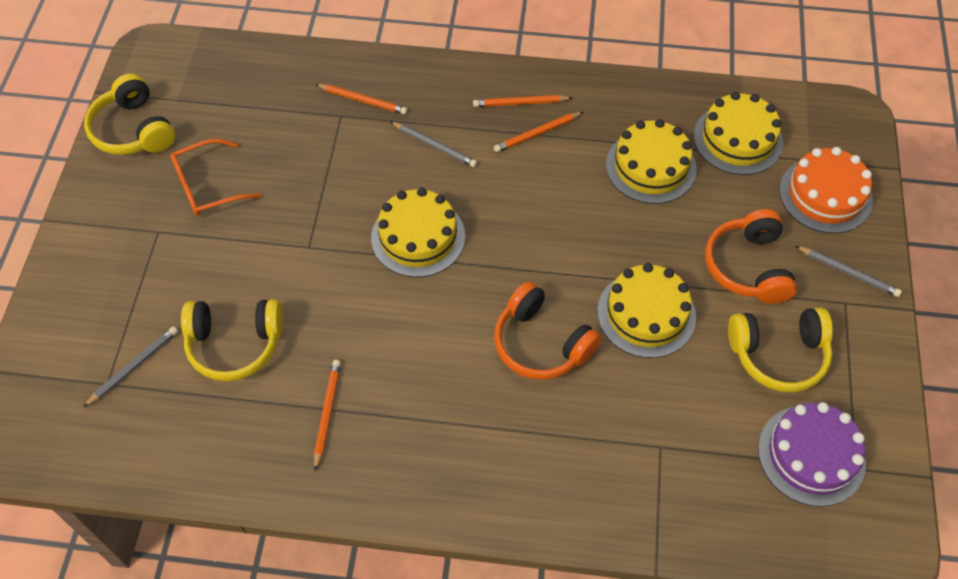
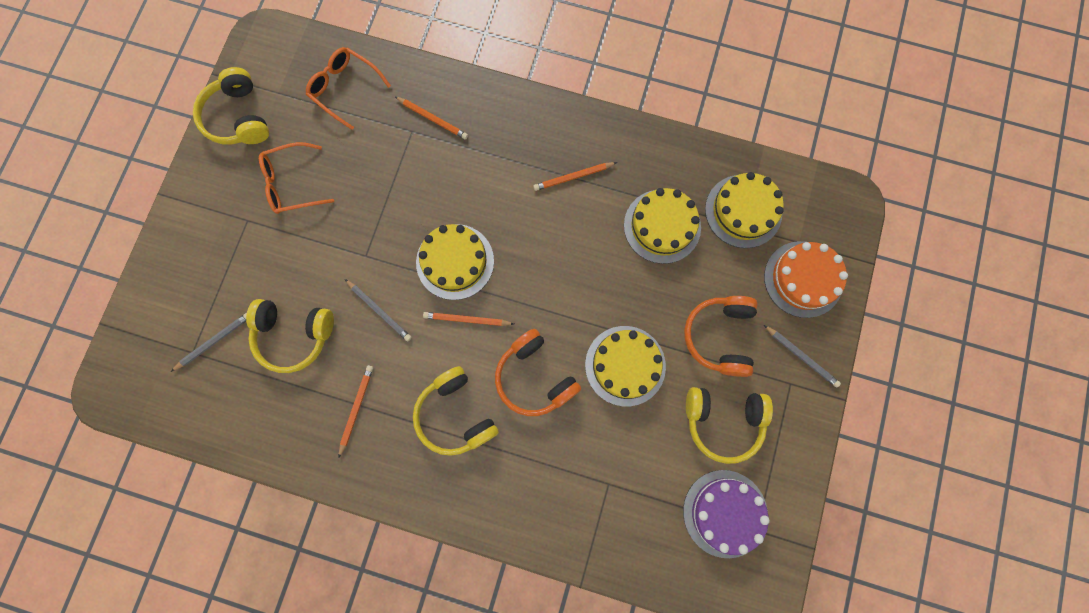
camera: 10 degrees right, 20 degrees up
(255, 85) = (345, 88): none -> orange glasses
(434, 146) = (484, 175): grey pencil -> grey pencil (379, 311)
(453, 400) = (455, 415): none -> yellow headphones
(520, 103) = (565, 143): orange pencil -> orange pencil (467, 319)

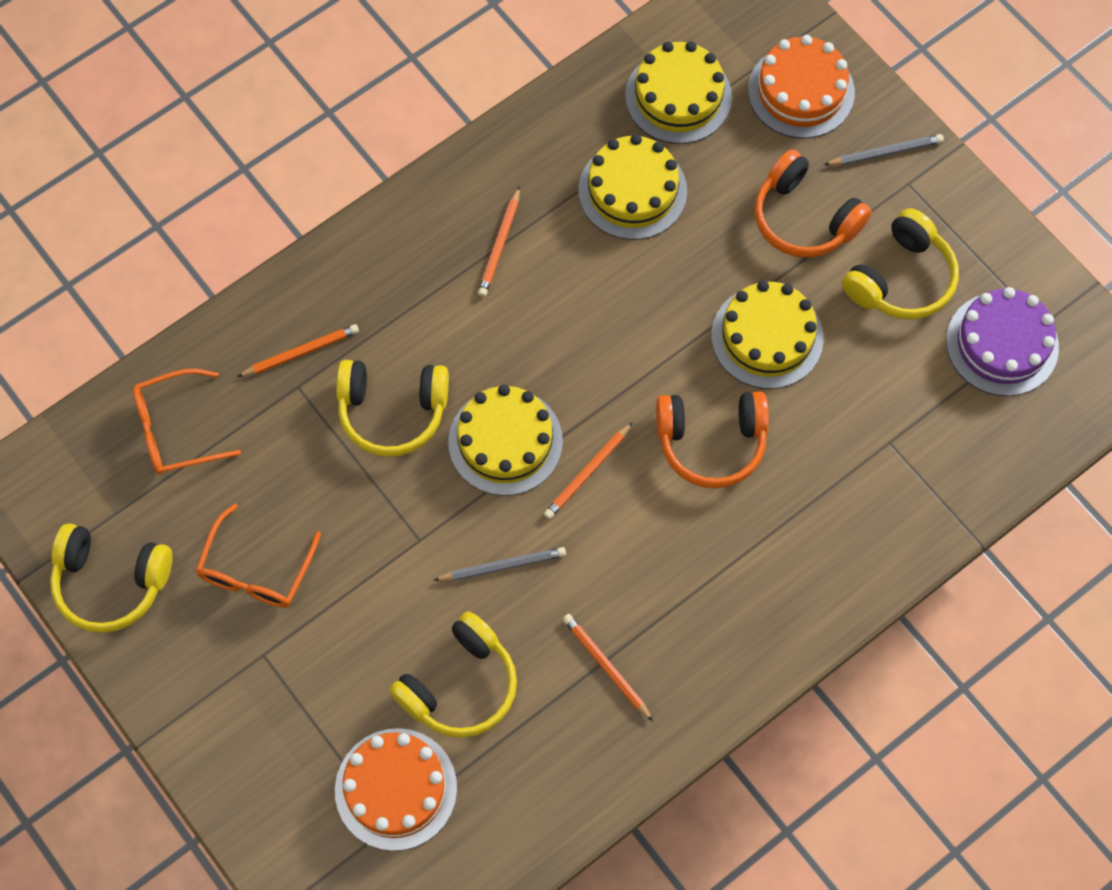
camera: 55 degrees left, 10 degrees down
(214, 341) = (396, 789): grey pencil -> orange cake
(455, 415) = (693, 557): yellow headphones -> yellow headphones (392, 411)

